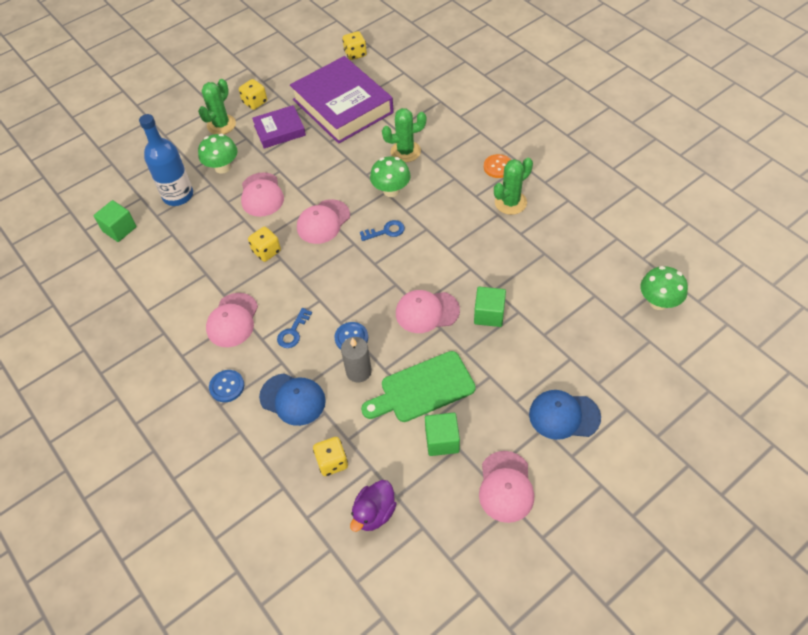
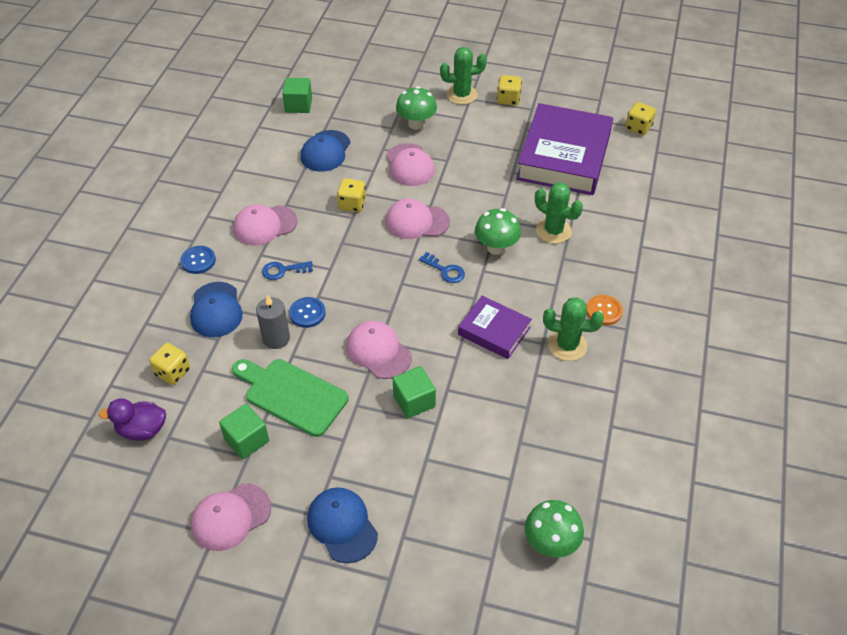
camera: 50 degrees right, 5 degrees down
(178, 195) = (362, 116): blue bottle -> none
(192, 238) = (325, 151): none -> blue cap
(262, 195) = (409, 165): pink cap -> pink cap turned 60 degrees counterclockwise
(279, 130) = (492, 133): purple book -> purple book (494, 331)

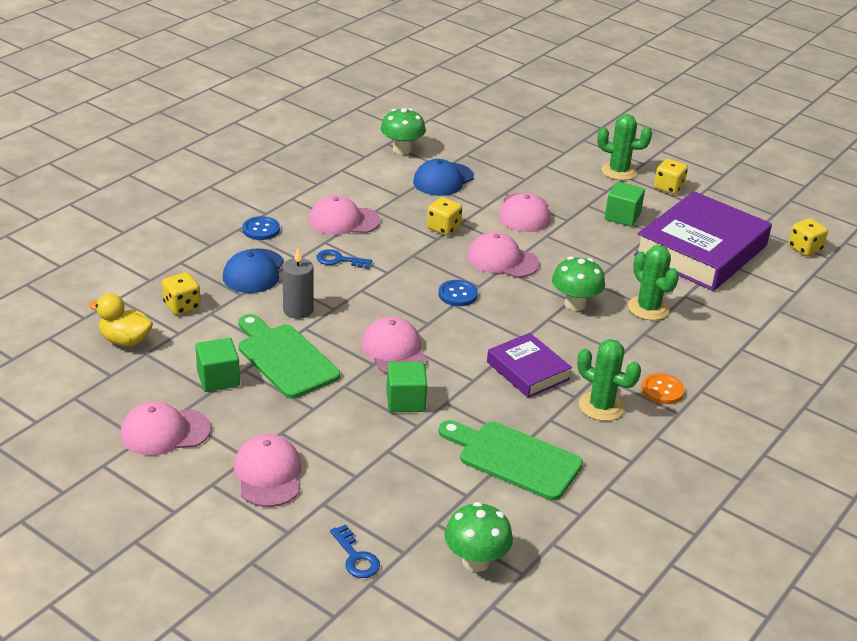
camera: 20 degrees right, 15 degrees down
(142, 430) = (125, 340): purple duck -> yellow duck
(298, 105) = (439, 137): green cube -> green cube (622, 216)
(307, 313) = (341, 300): blue button -> blue button (457, 294)
(342, 525) = (268, 474): blue cap -> pink cap
(416, 124) = (553, 182): green mushroom -> green mushroom (402, 150)
(445, 270) = (507, 307): blue key -> blue key (356, 557)
(528, 426) = (514, 458): none -> green cutting board

